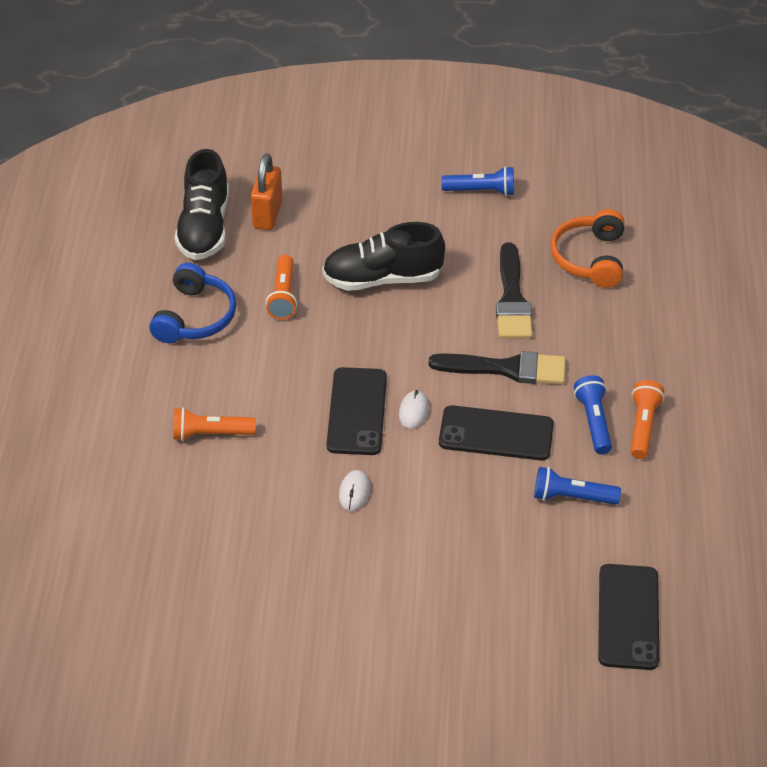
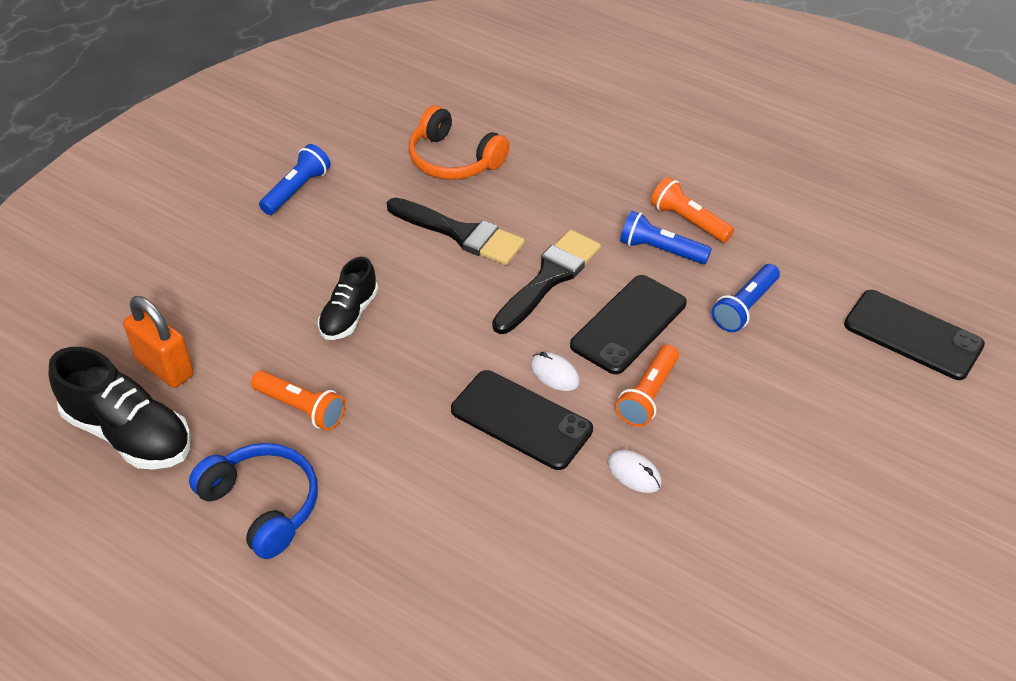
camera: 60 degrees left, 0 degrees up
(210, 433) = (458, 570): orange flashlight -> orange flashlight (648, 395)
(383, 278) = (349, 315): black shoe -> black shoe, size x0.61

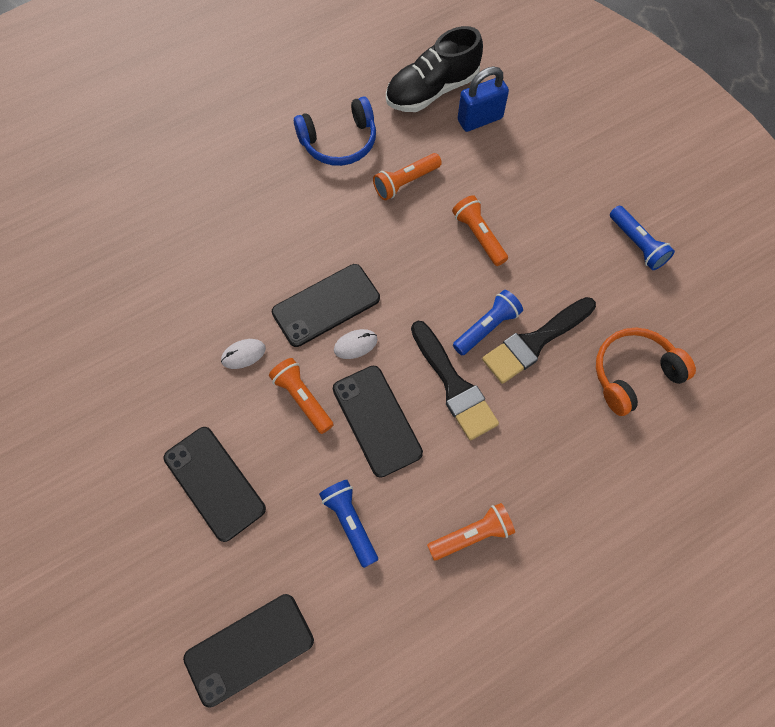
camera: 115 degrees right, 20 degrees up
(165, 367) = (480, 119): orange padlock -> blue padlock
(349, 315) = (479, 236): black shoe -> orange flashlight
(660, 250) = (447, 490): blue flashlight -> blue flashlight (487, 327)
(793, 432) = (214, 483): none -> black phone

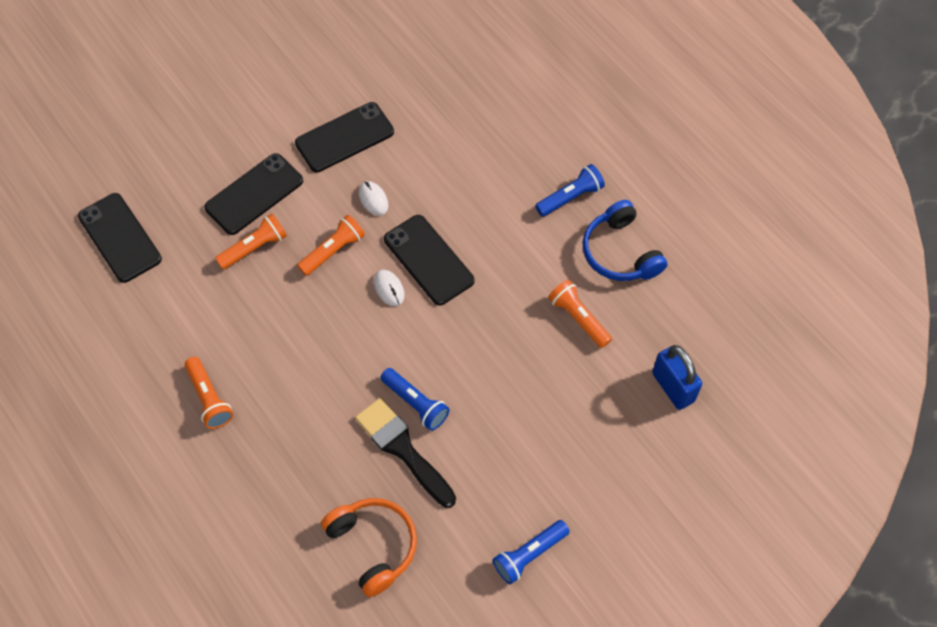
camera: 85 degrees right, 5 degrees down
(350, 522) = (220, 300): blue flashlight -> blue flashlight (570, 197)
(377, 420) = (314, 313): black phone -> black phone (345, 138)
(432, 90) = (705, 336): black shoe -> none
(454, 385) = (352, 376): black brush -> none
(479, 236) = (521, 392): orange flashlight -> orange flashlight (254, 248)

